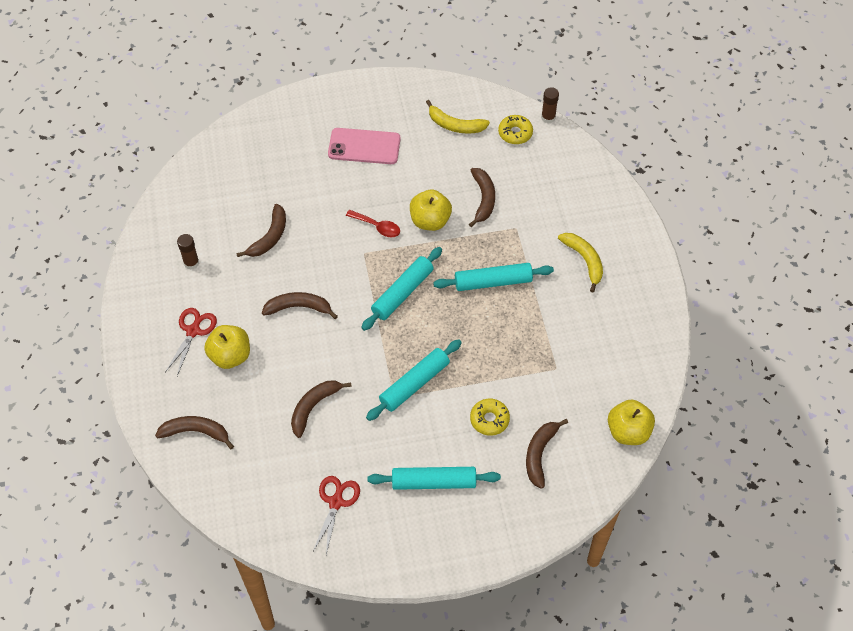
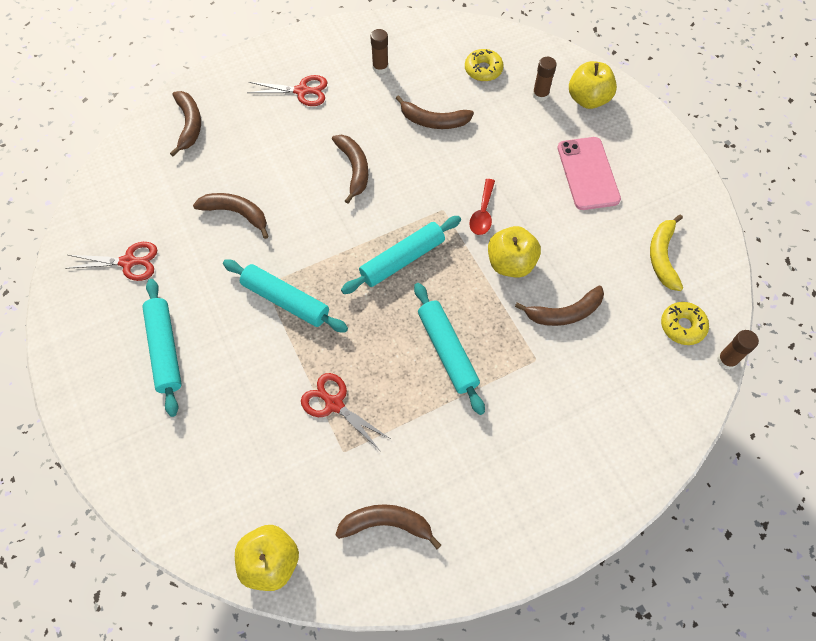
camera: 75 degrees right, 5 degrees up
(230, 356) = (281, 128): yellow apple -> yellow apple (588, 99)
(272, 154) = (540, 95): none -> brown glue stick
(402, 293) = (402, 259): turquoise rolling pin -> turquoise rolling pin turned 60 degrees counterclockwise
(489, 419) = (255, 390): yellow donut -> yellow donut (483, 70)
(516, 367) = (334, 404): none -> red scissors
(539, 454) = (219, 457): brown banana -> brown banana (386, 524)
(584, 261) = (515, 453): yellow banana -> none

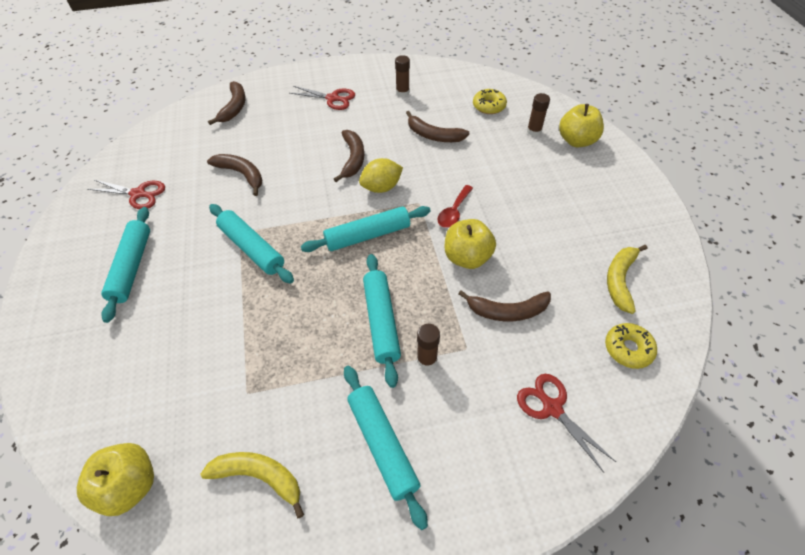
camera: 15 degrees right, 10 degrees down
(334, 404) = (256, 346): red scissors -> red scissors (552, 407)
(386, 524) = (259, 477): brown banana -> yellow banana
(397, 199) = (381, 187): none -> yellow lemon
(487, 468) = (383, 445): none -> turquoise rolling pin
(588, 173) = (562, 197): pink phone -> none
(726, 360) = (671, 393): brown glue stick -> brown glue stick (427, 359)

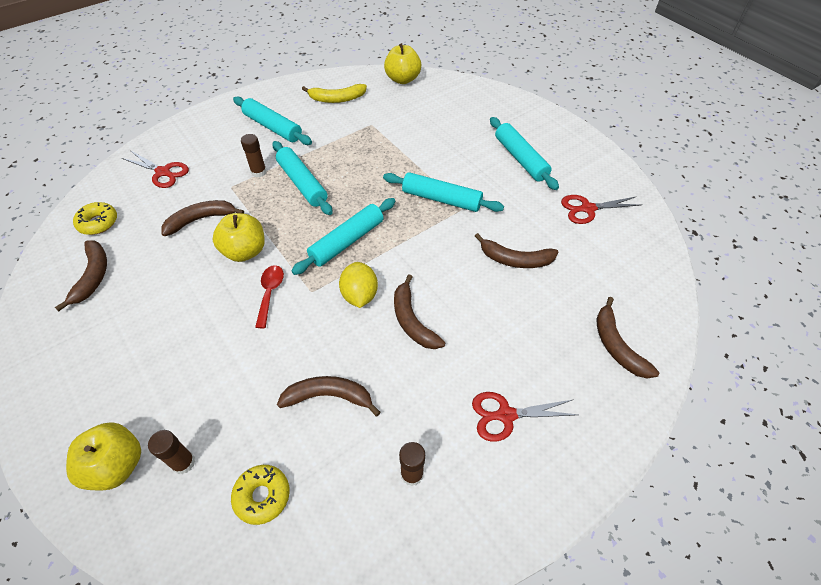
camera: 155 degrees right, 0 degrees up
(381, 187) = (359, 295): yellow lemon -> yellow lemon turned 45 degrees counterclockwise
(620, 280) = (93, 276): yellow banana -> brown banana

